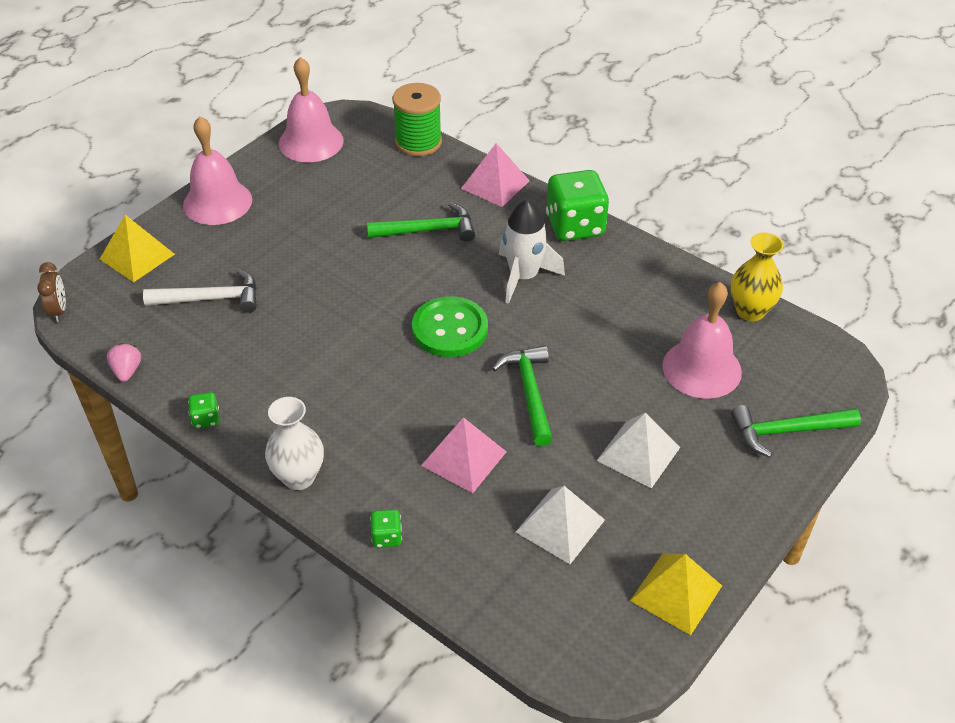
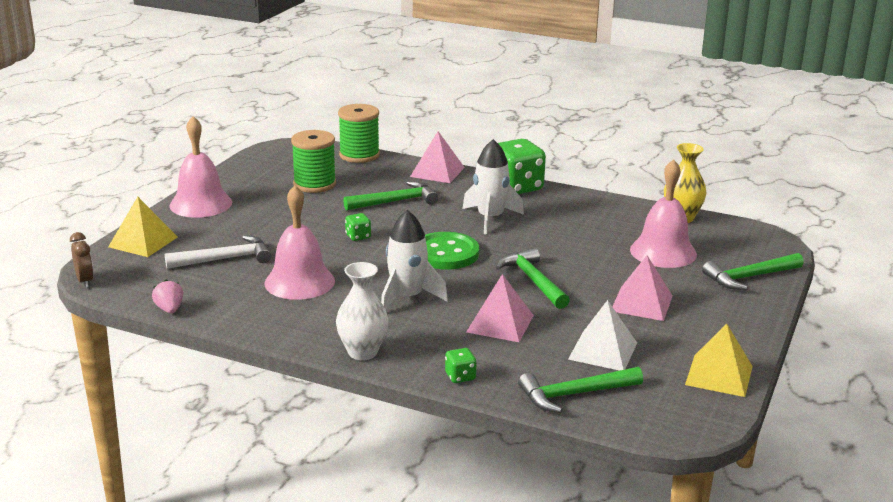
camera: 15 degrees left, 20 degrees down
(206, 419) = (259, 329): green dice -> green dice (358, 236)
(311, 142) = (266, 163): pink bell -> pink bell (299, 282)
(350, 186) = (314, 184): none -> green spool
(379, 396) = (407, 297): none -> white rocket
(499, 591) = (574, 394): none -> green hammer
(638, 453) = (641, 303): white pyramid -> pink pyramid

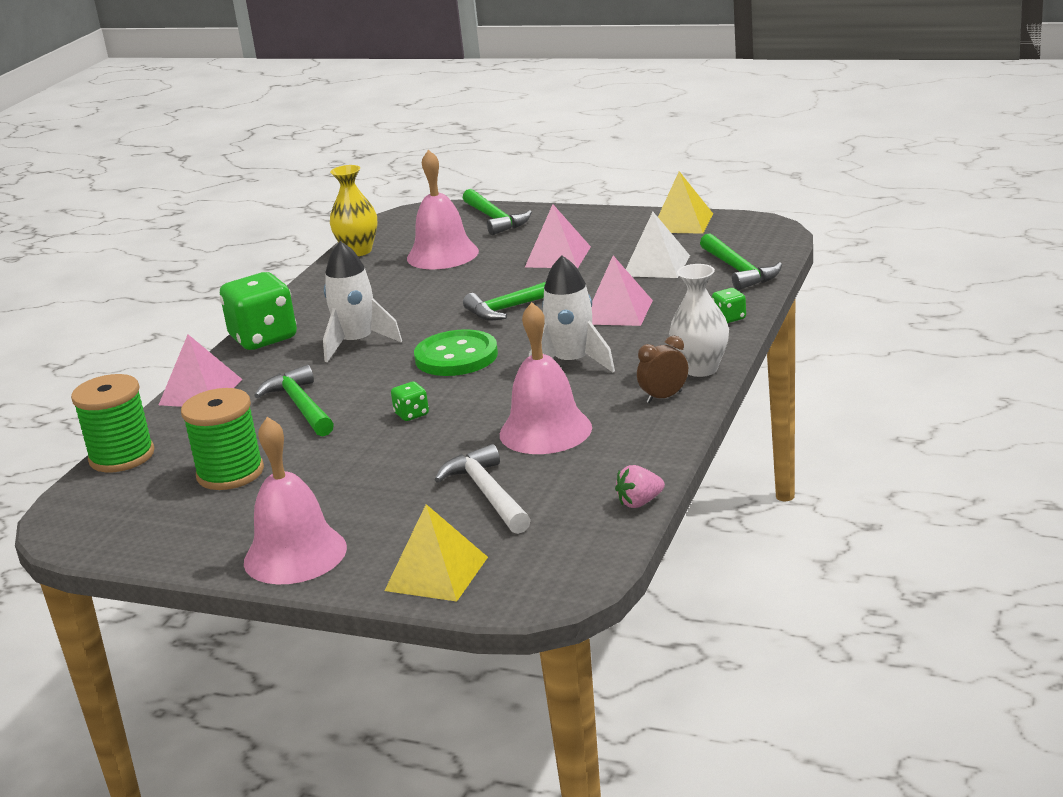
camera: 90 degrees left, 0 degrees up
(85, 281) = (574, 590): brown clock -> brown clock (664, 397)

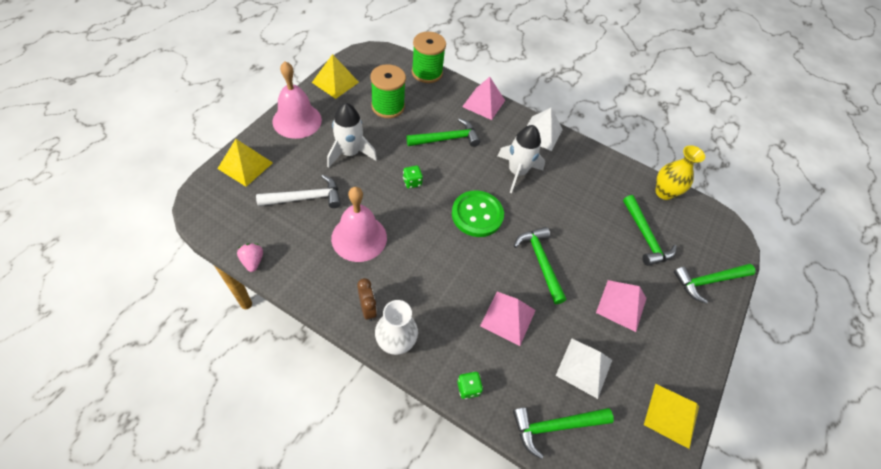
camera: 90 degrees right, 30 degrees up
(168, 543) = (335, 82): none -> yellow pyramid
(263, 338) = (541, 133): green dice -> white pyramid
(442, 254) = (645, 236): pink bell -> green hammer
(572, 363) = (440, 271): white rocket -> white rocket (350, 152)

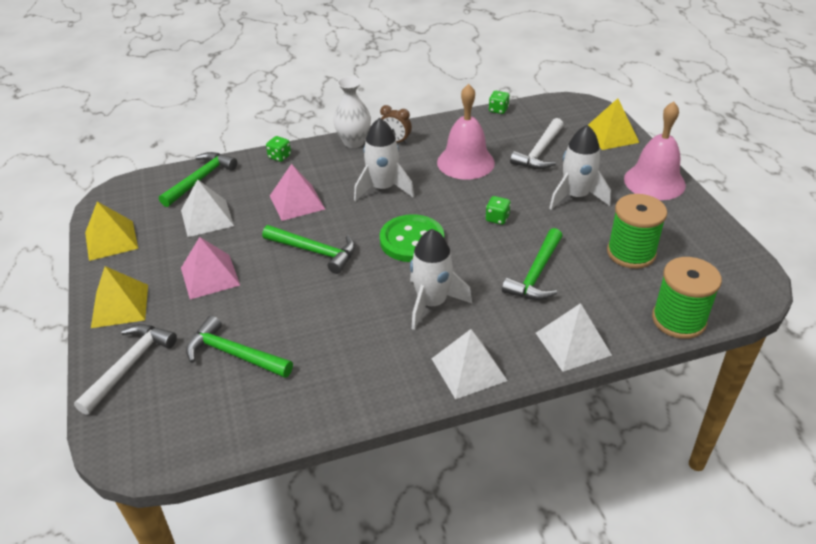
camera: 140 degrees right, 15 degrees down
(253, 261) = (498, 110): pink strawberry -> green dice
(335, 82) = (707, 231): yellow pyramid -> yellow pyramid (120, 305)
(439, 270) = (383, 188): none -> white rocket
(483, 103) = (573, 344): pink pyramid -> white pyramid
(664, 192) = (252, 429): yellow vase -> none
(708, 281) = (129, 366): green hammer -> white hammer

